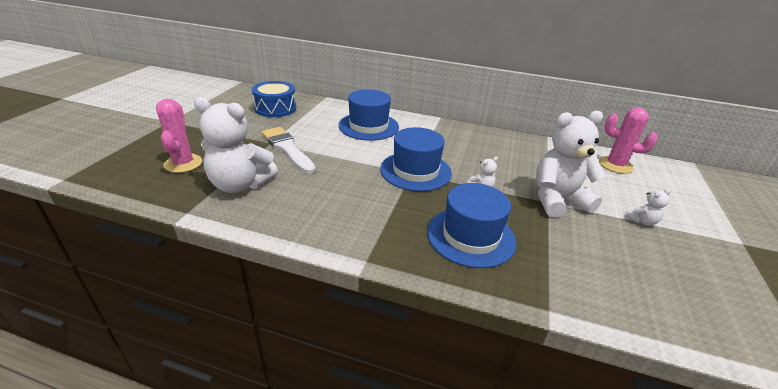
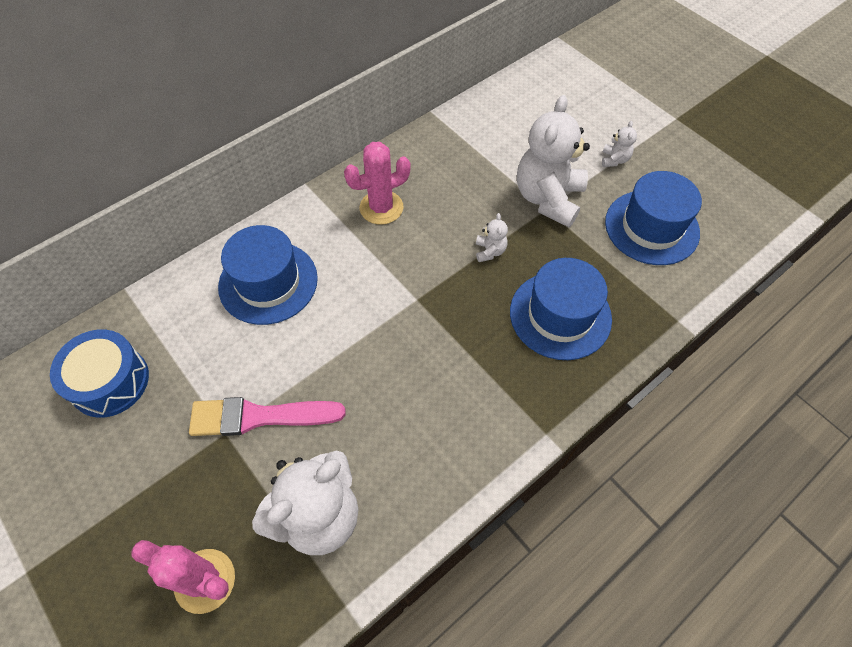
camera: 55 degrees left, 25 degrees up
(287, 148) = (259, 417): white brush -> pink brush
(415, 171) = (415, 292): blue hat -> blue hat (651, 227)
(615, 165) = (523, 101): pink cactus -> pink cactus (381, 208)

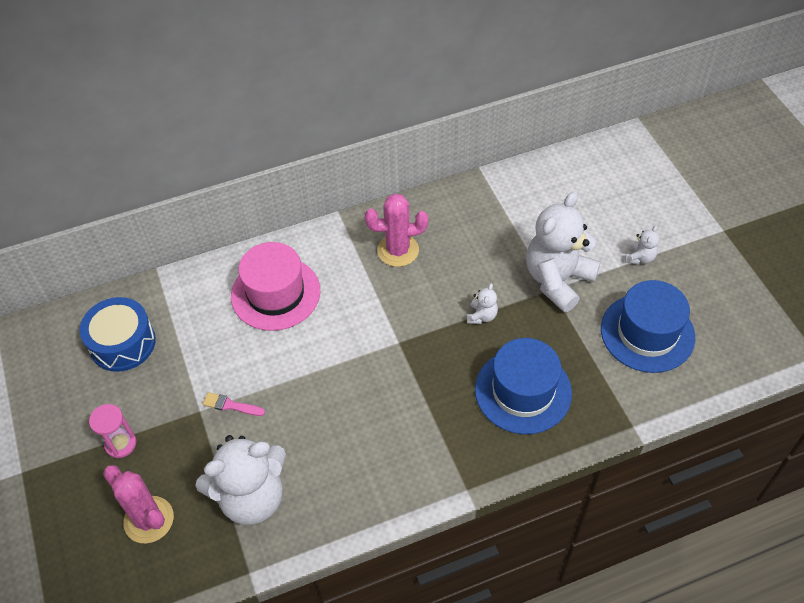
camera: 20 degrees right, 5 degrees down
(142, 499) = (120, 444): none -> pink hourglass
(259, 417) = (231, 405): pink brush -> pink brush, size x0.48
(268, 282) = (275, 293): blue hat -> pink hat

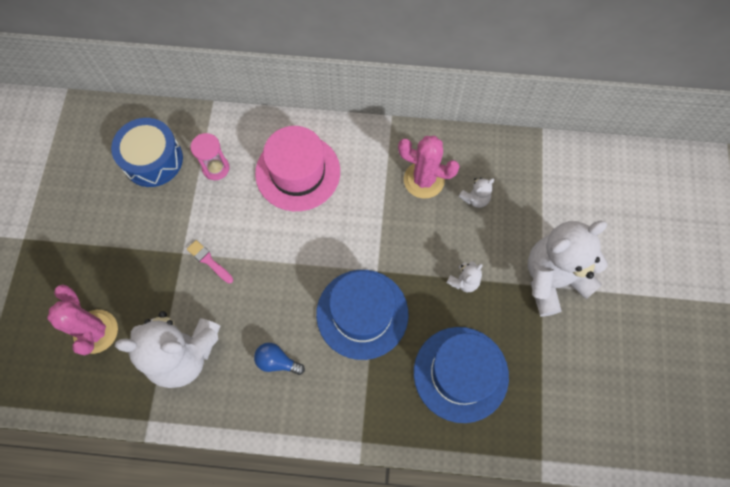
camera: 25 degrees right, 15 degrees up
(120, 444) = (107, 252): pink hourglass -> pink hourglass (216, 168)
(348, 460) = (277, 361): none -> blue light bulb
(640, 258) = (644, 294): white teddy bear -> white teddy bear (475, 198)
(647, 333) = (608, 374): blue hat -> blue hat (362, 314)

